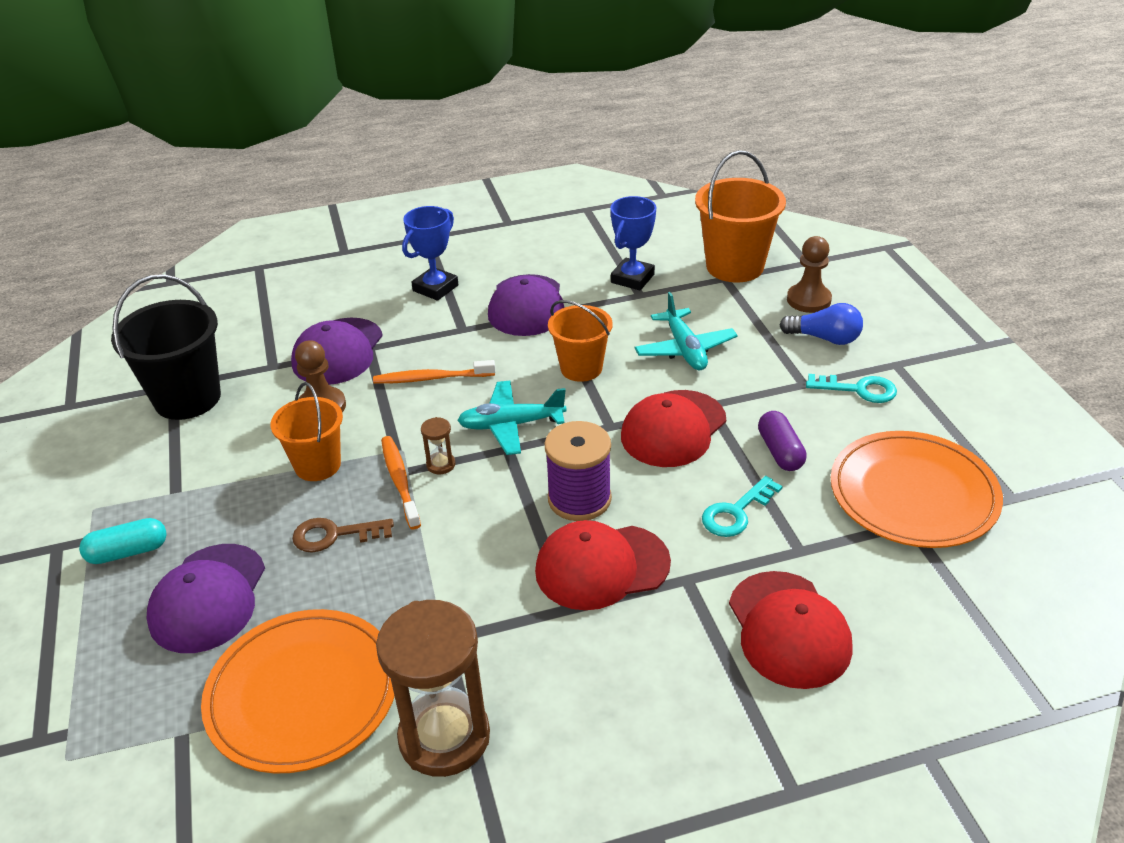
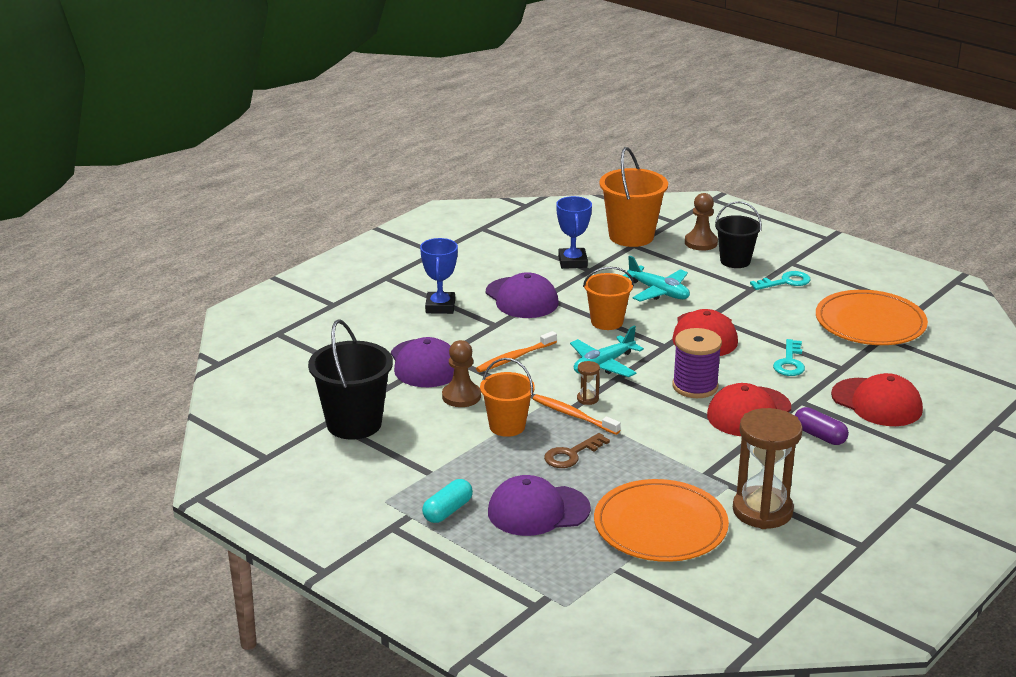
camera: 35 degrees left, 10 degrees down
(208, 598) = (538, 510): purple cap -> purple cap turned 105 degrees clockwise
(780, 451) = (778, 326): purple capsule -> purple capsule (819, 436)
(824, 338) = (735, 261): blue light bulb -> black bucket

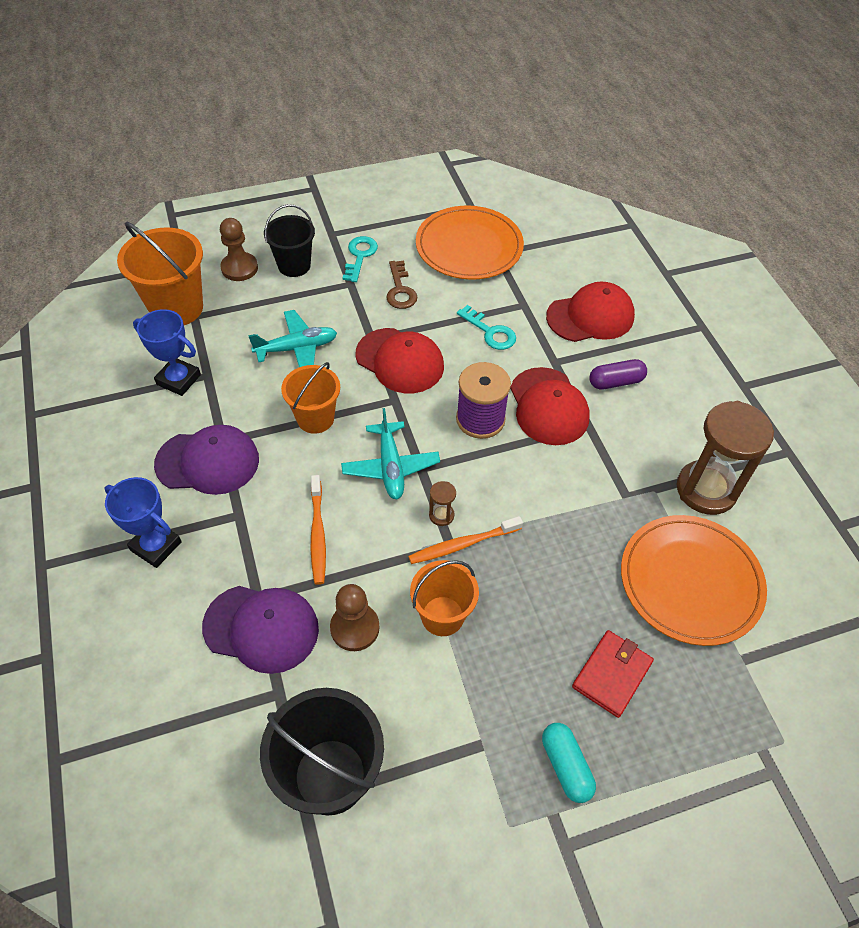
camera: 60 degrees left, 25 degrees up
(538, 510) = (612, 674): purple cap -> red wallet
(571, 454) = (530, 586): brown key -> brown key (400, 290)

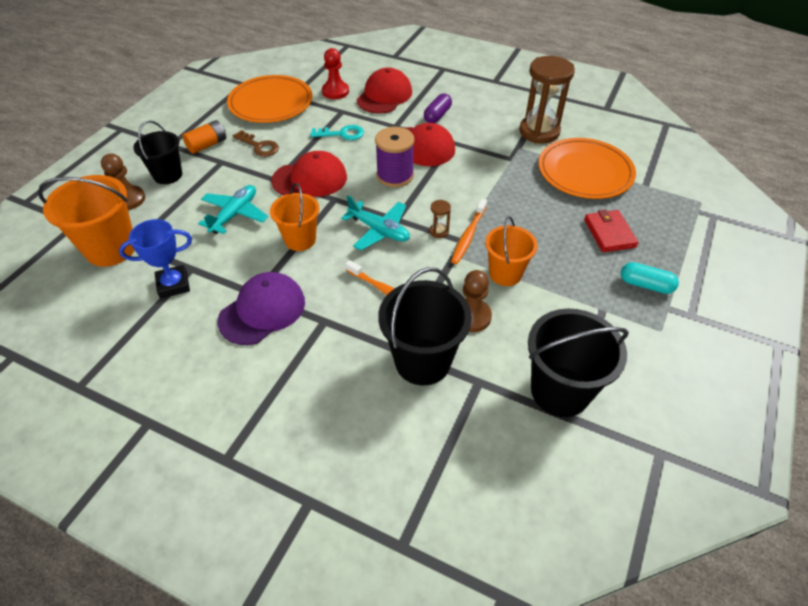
camera: 45 degrees left, 5 degrees down
(156, 546) = (294, 379): blue trophy -> none
(261, 628) = (422, 361): purple cap -> black bucket
(360, 256) = (207, 145): turquoise key -> orange battery
(546, 276) = (335, 91): none -> red pawn

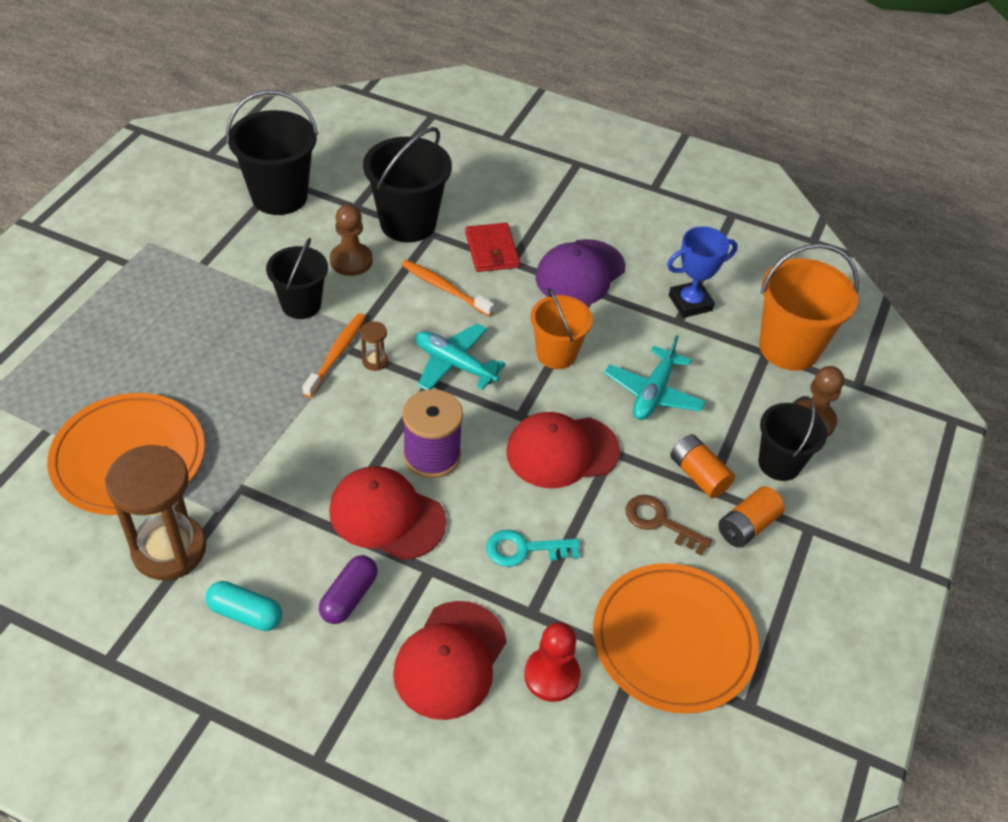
camera: 175 degrees right, 0 degrees up
(225, 168) = (698, 475): none -> orange battery
(505, 274) = (301, 305): orange bucket -> black bucket
(609, 233) = (146, 353): red wallet -> red wallet (492, 250)
(645, 285) = (137, 287): turquoise capsule -> turquoise capsule (245, 614)

